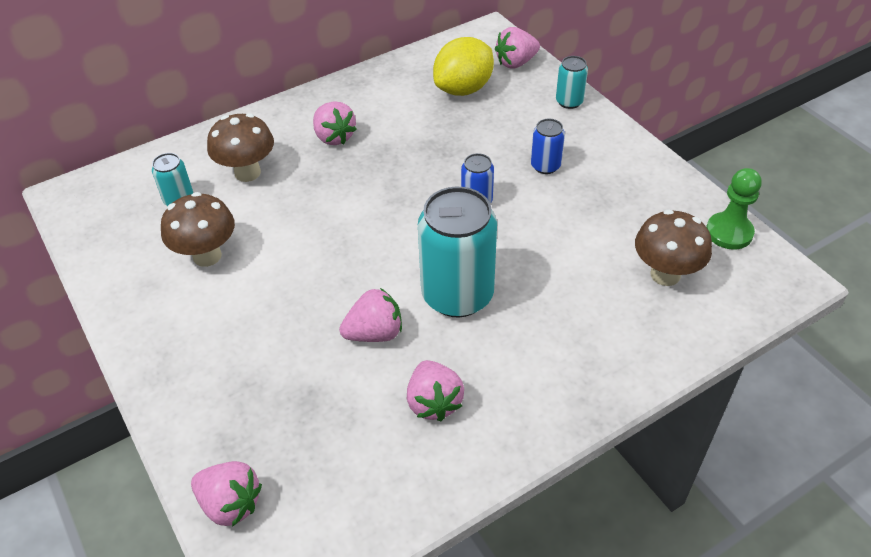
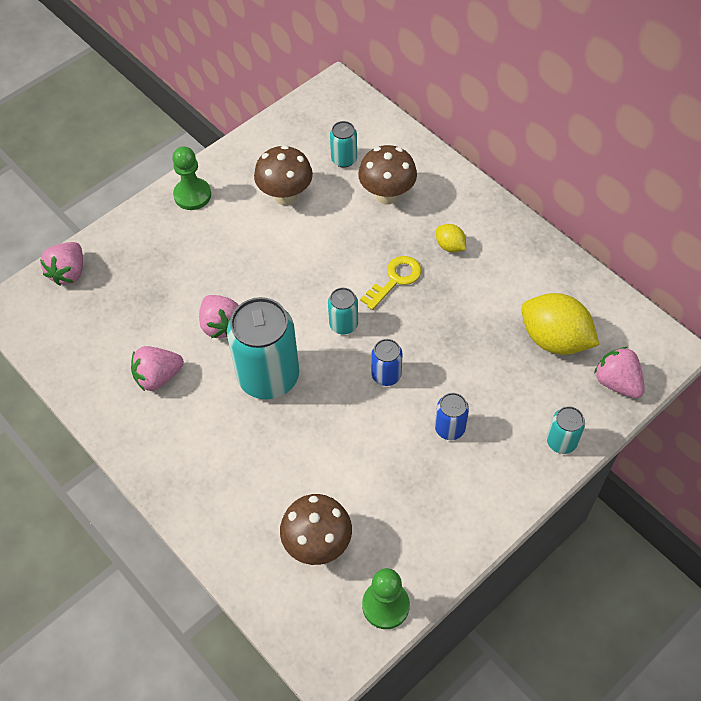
camera: 80 degrees right, 10 degrees up
(160, 347) = (192, 195): none -> green pawn
(334, 137) = (450, 246): pink strawberry -> yellow lemon
(361, 180) = (395, 280): none -> yellow key
(406, 226) = (343, 324): none -> turquoise can

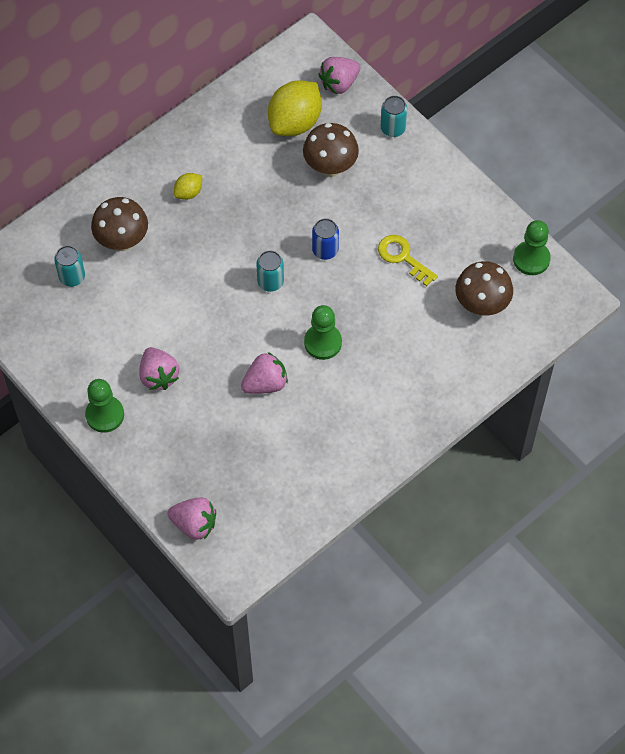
camera: 90 degrees left, 5 degrees up
(158, 377) = (319, 434): pink strawberry -> pink strawberry (158, 376)
(268, 376) = (323, 342): turquoise can -> green pawn
(285, 196) = (114, 329): brown mushroom -> brown mushroom (330, 167)
(395, 280) = (224, 239): yellow key -> yellow key (403, 257)
(449, 428) = (378, 206): blue can -> none

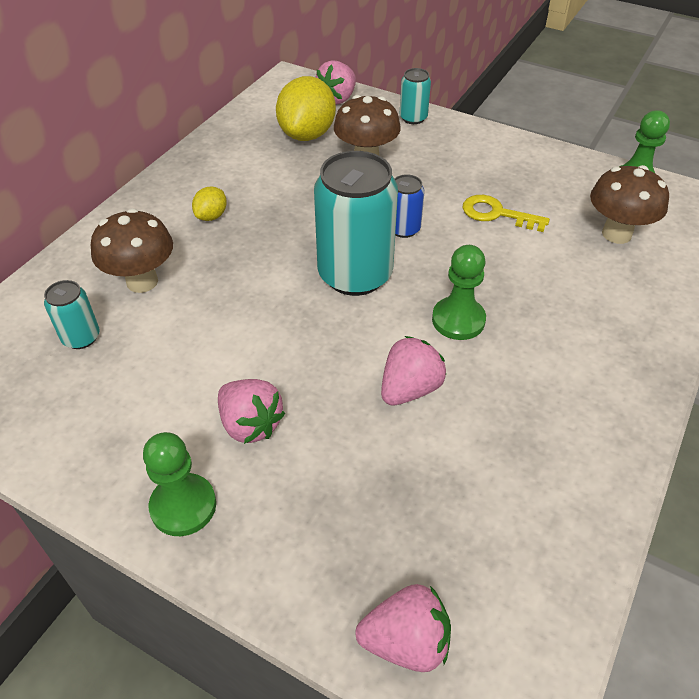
camera: 20 degrees left, 15 degrees down
(270, 282) = (355, 275): turquoise can -> turquoise can, size x2.09

